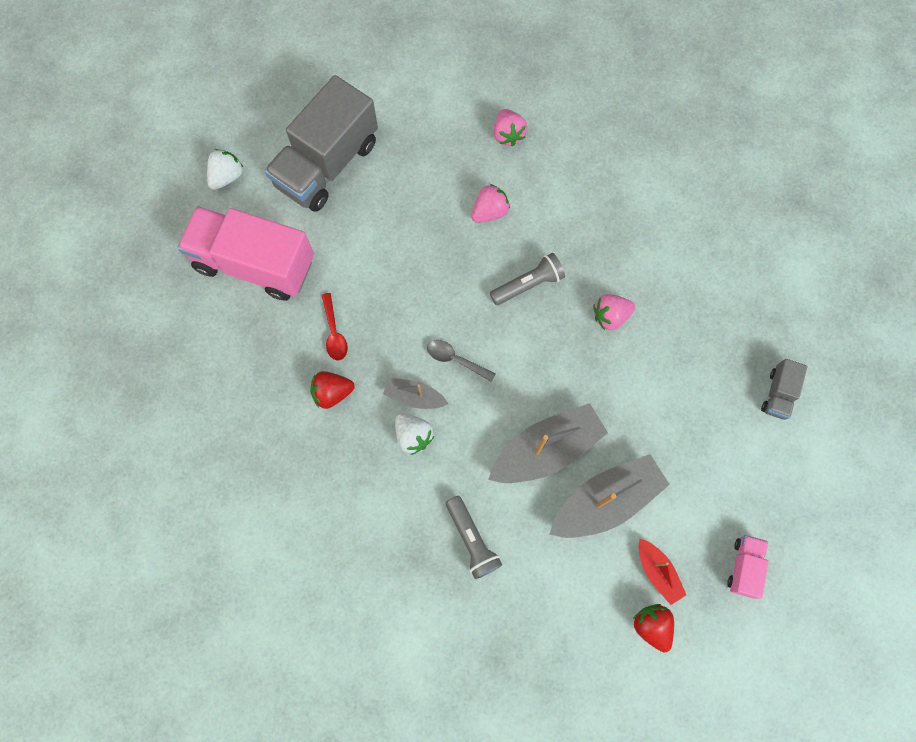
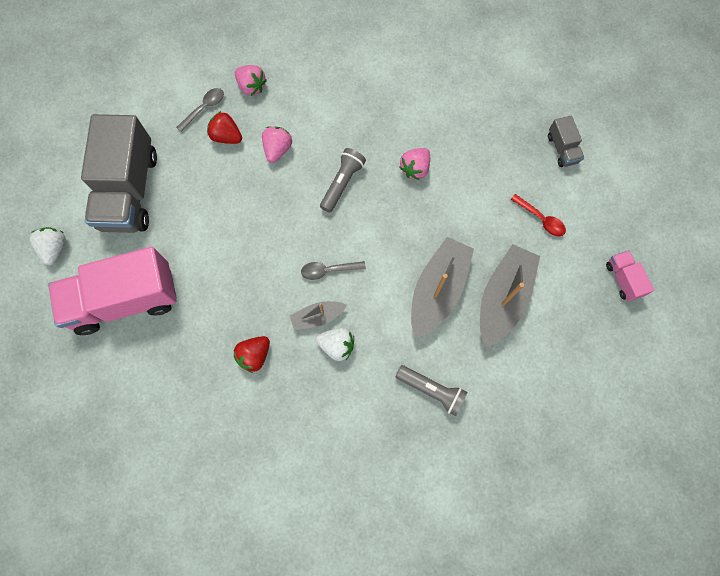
camera: 35 degrees left, 0 degrees up
(334, 333) = (224, 310): red spoon -> red spoon (541, 219)
(448, 128) = (204, 108): none -> grey spoon
(651, 626) = (594, 362): red strawberry -> red strawberry (226, 136)
(657, 572) = (571, 322): red boat -> none

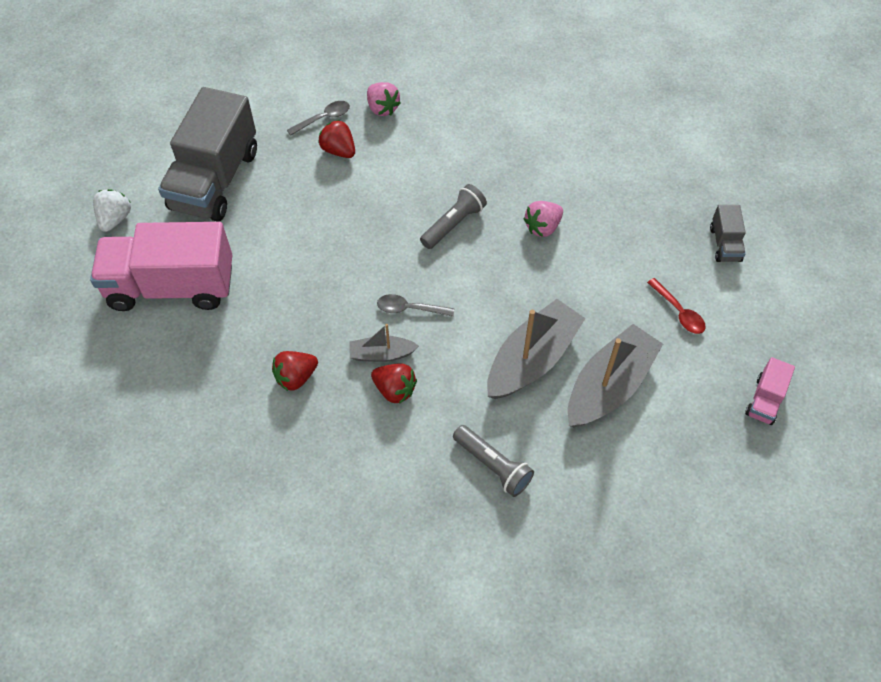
camera: 15 degrees right, 15 degrees down
(277, 149) = (391, 175): pink strawberry -> none
(337, 345) = (394, 390): white strawberry -> red strawberry
(623, 279) = (765, 400): pink truck -> pink truck turned 150 degrees counterclockwise

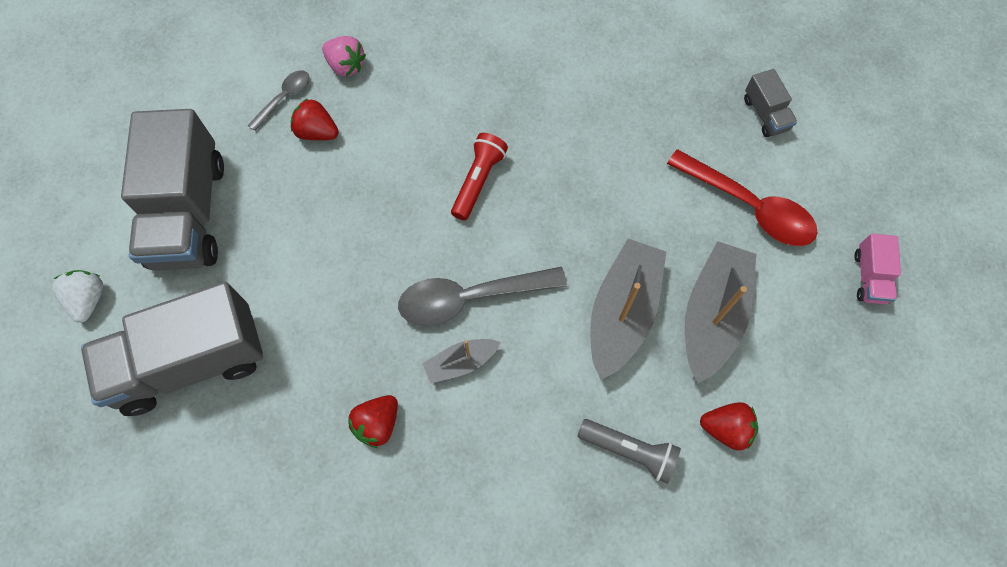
camera: 20 degrees left, 10 degrees up
(171, 286) = (190, 362): pink truck -> grey truck
(394, 390) = (491, 400): red strawberry -> red strawberry (726, 429)
(409, 309) = (470, 298): grey spoon -> grey spoon, size x1.90
(453, 224) = (478, 181): grey flashlight -> red flashlight
(543, 227) = (574, 154): pink strawberry -> none
(679, 312) = (749, 207): red spoon -> red spoon, size x1.90

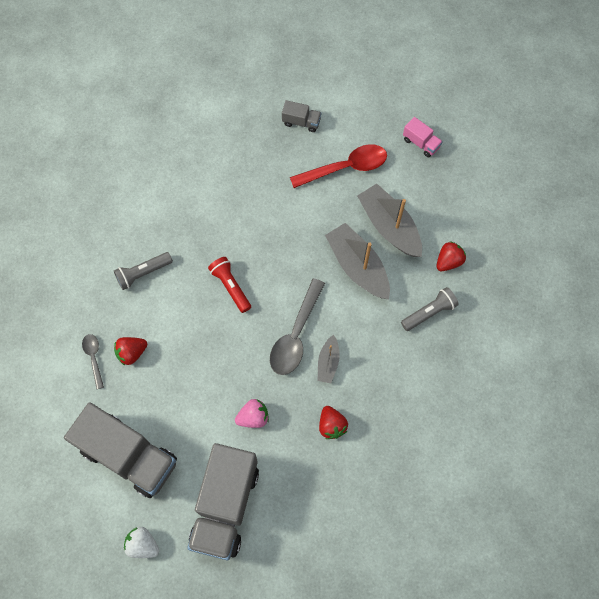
camera: 55 degrees left, 0 degrees up
(346, 65) = (99, 310): pink strawberry -> pink strawberry (253, 417)
(424, 78) = (143, 273): none -> grey flashlight

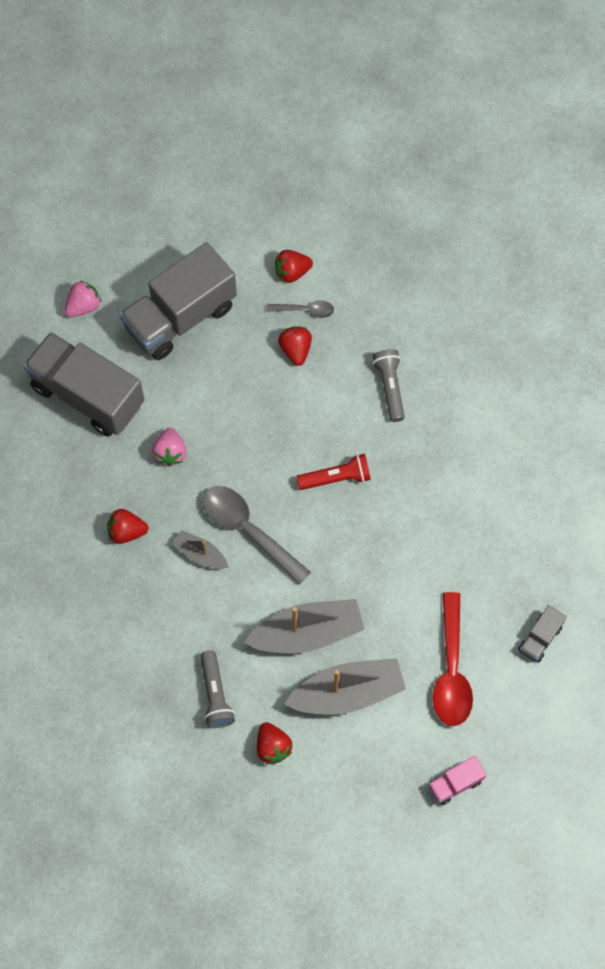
camera: 110 degrees right, 0 degrees up
(61, 380) = (292, 272): none -> red strawberry
(143, 544) = (84, 306): white strawberry -> pink strawberry

